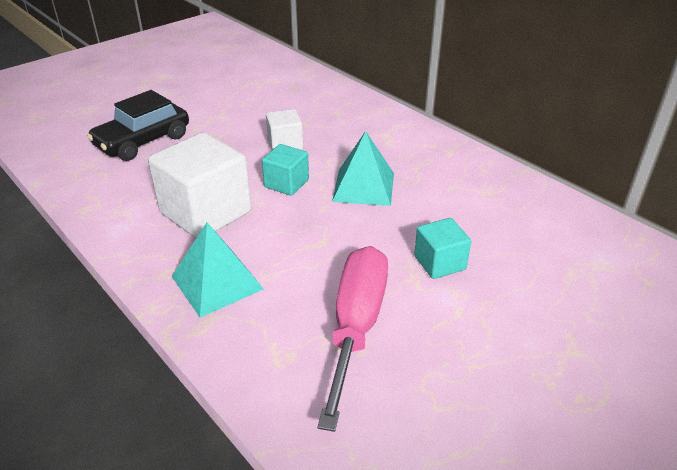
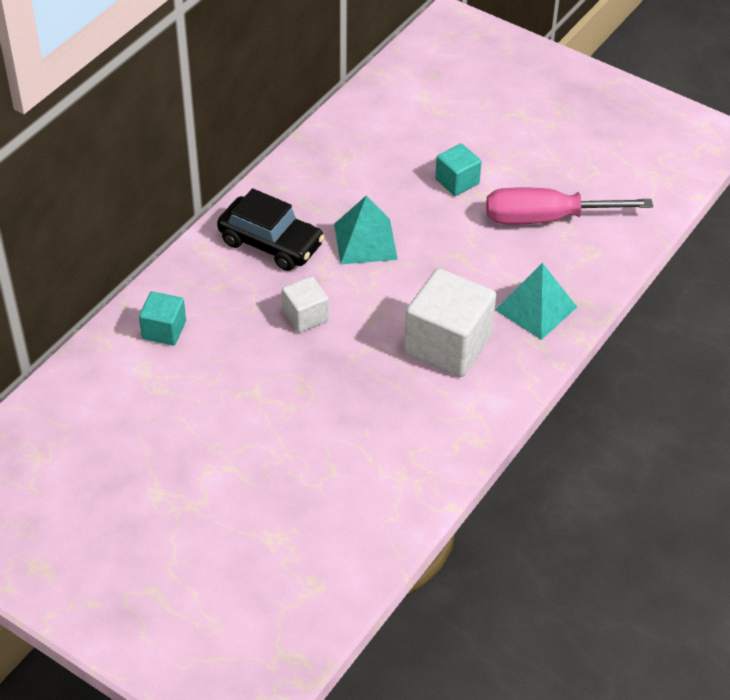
camera: 105 degrees left, 10 degrees up
(143, 141) = (337, 445): black car -> black car (271, 243)
(286, 183) = (379, 298): turquoise cube -> turquoise cube (164, 330)

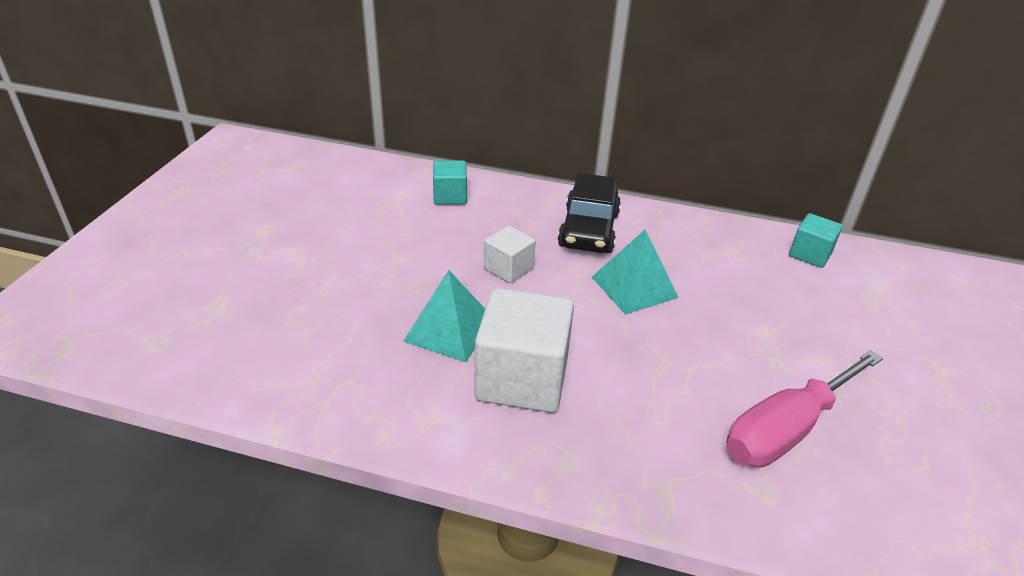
camera: 70 degrees right, 10 degrees down
(457, 181) = (777, 337): turquoise cube -> turquoise cube (810, 254)
(536, 308) = (625, 450): turquoise pyramid -> turquoise pyramid (450, 330)
(546, 218) = (786, 429): pink screwdriver -> pink screwdriver turned 105 degrees counterclockwise

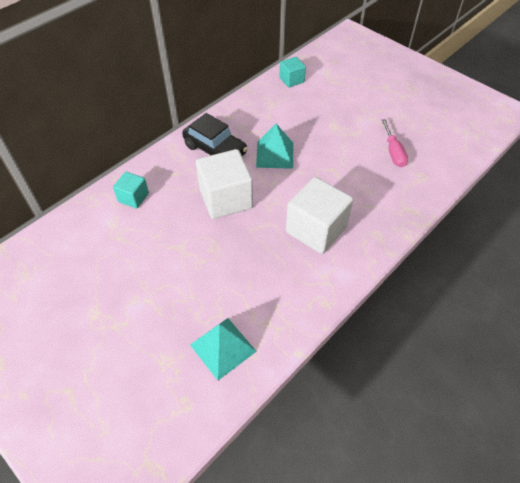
camera: 60 degrees left, 15 degrees up
(450, 330) = (262, 245): turquoise pyramid -> turquoise pyramid (223, 348)
(508, 268) = (226, 199): white cube -> white cube, size x1.88
(786, 429) = (393, 152): pink screwdriver -> pink screwdriver, size x0.61

